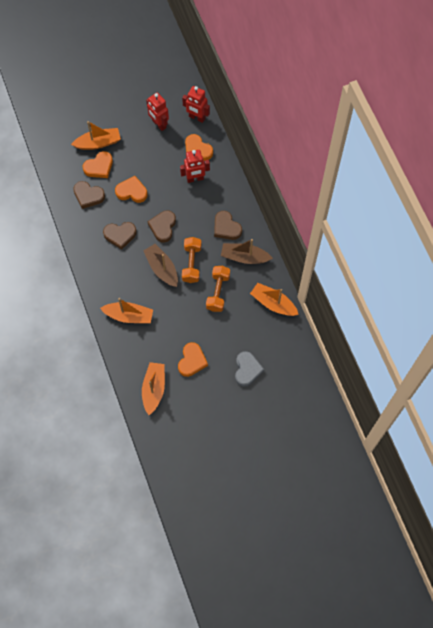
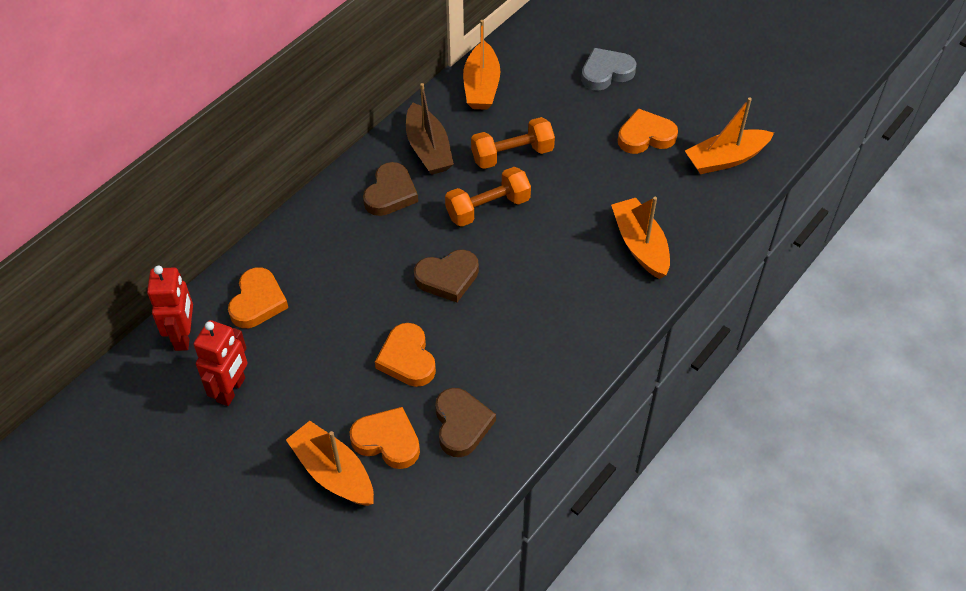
camera: 120 degrees left, 15 degrees down
(120, 235) = (506, 331): brown heart -> none
(162, 268) = (525, 242): brown boat -> none
(195, 179) = (321, 277): red robot -> none

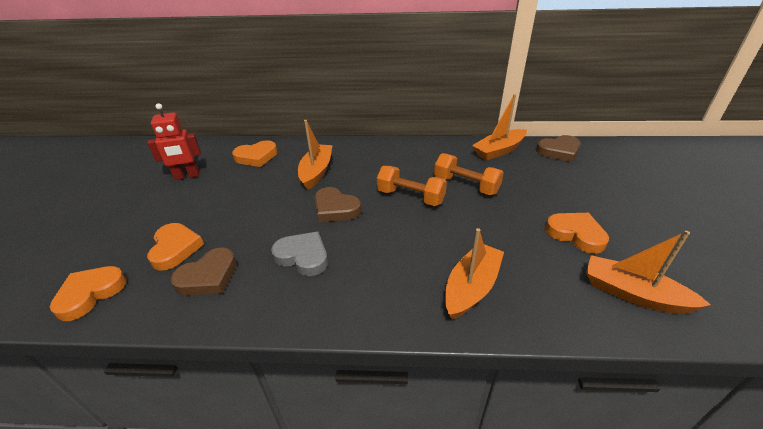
camera: 55 degrees right, 15 degrees down
(184, 336) = (216, 148): red robot -> none
(333, 472) = (137, 238): orange boat -> orange boat (316, 172)
(390, 193) = (377, 160): brown heart -> brown heart (559, 151)
(407, 359) = (253, 224): orange heart -> orange heart (90, 294)
(428, 149) = (426, 156): brown boat -> none
(606, 72) = (594, 188): grey heart -> grey heart (303, 256)

